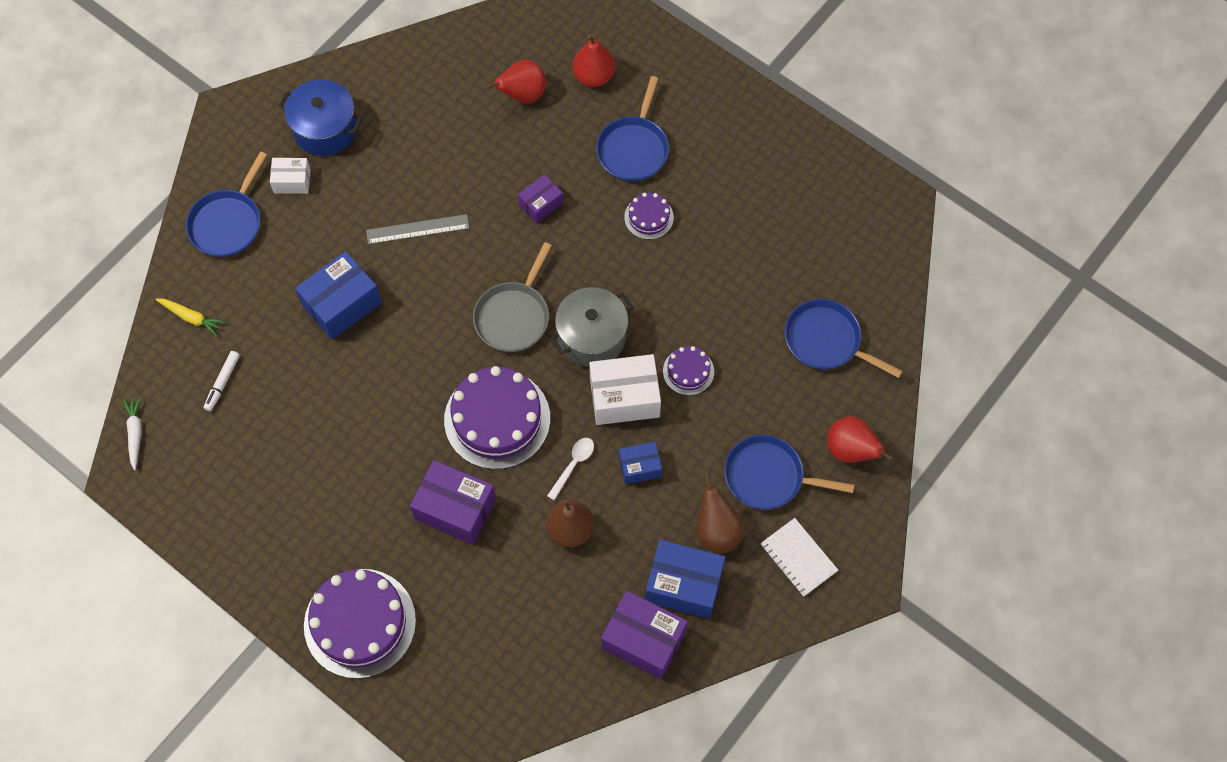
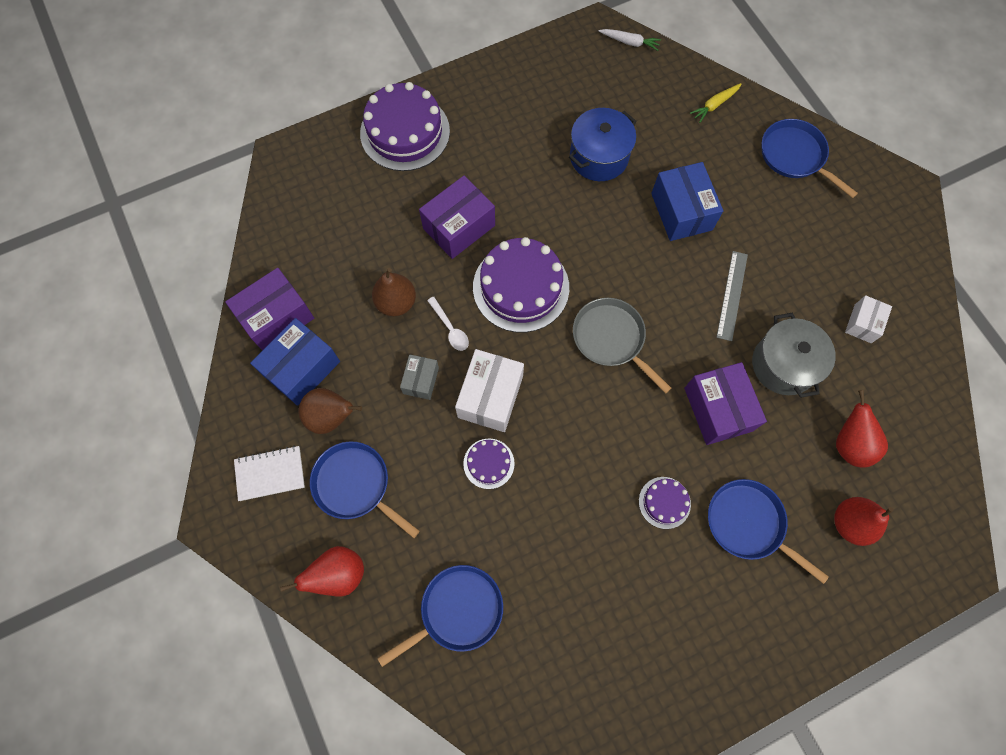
camera: 115 degrees right, 5 degrees up
(222, 382) = (647, 108): white marker -> none
(292, 181) = (820, 215): white box -> white box (862, 323)
(325, 129) = (867, 259): blue pot -> blue pot (599, 157)
(541, 204) = (717, 409): purple box -> purple box, size x1.74
(592, 337) = (562, 395): grey pot -> grey pot (783, 365)
(640, 467) = (421, 380): blue box -> grey box
(768, 477) = (355, 485): blue pan -> blue pan turned 90 degrees counterclockwise

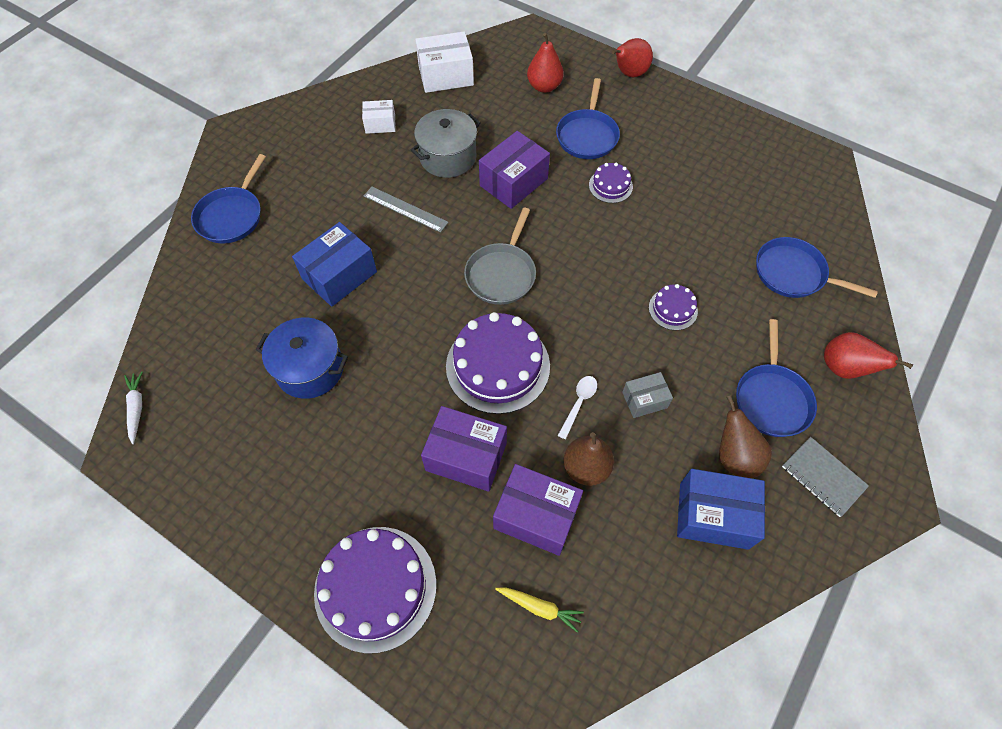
camera: 120 degrees left, 10 degrees down
(270, 474) = (823, 477): white notebook -> grey notebook
(277, 318) = (684, 579): purple box -> purple box (536, 516)
(490, 396) = (617, 337): white box -> white box (446, 76)
(714, 105) = (196, 297): yellow carrot -> yellow carrot (539, 607)
(732, 295) = (405, 209): grey ruler -> grey ruler turned 45 degrees clockwise
(849, 444) = (486, 103): red pear -> red pear (629, 74)

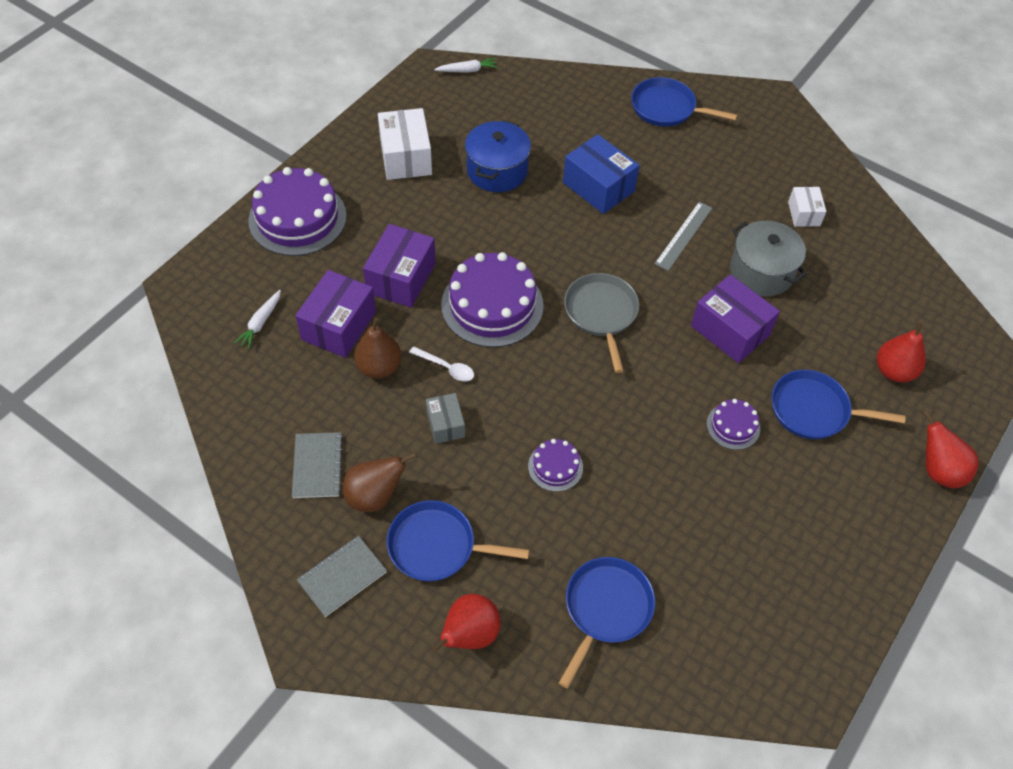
camera: 90 degrees right, 5 degrees down
(446, 76) = (893, 272): white box -> white box (405, 157)
(501, 274) = (601, 313): grey pan -> grey pan turned 60 degrees clockwise
(539, 607) = (260, 323): yellow carrot -> white carrot
(713, 515) = (317, 466): blue box -> grey notebook

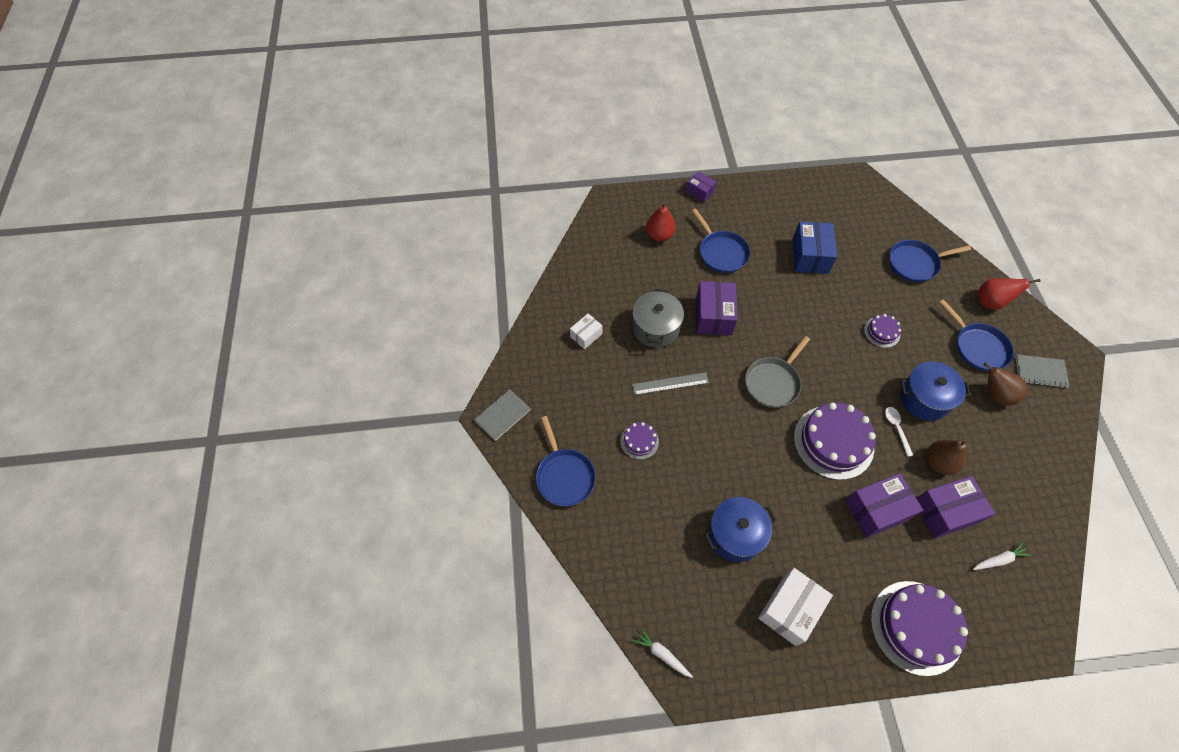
camera: 130 degrees left, 5 degrees up
(317, 466) = (1018, 436): grey notebook -> grey notebook (502, 415)
(445, 424) = (924, 398): grey box -> blue pot
(598, 187) = (682, 460): blue box -> blue box (810, 256)
(733, 426) = (769, 277): purple cake -> purple cake (639, 441)
(938, 470) = (699, 192): red pear -> purple box

